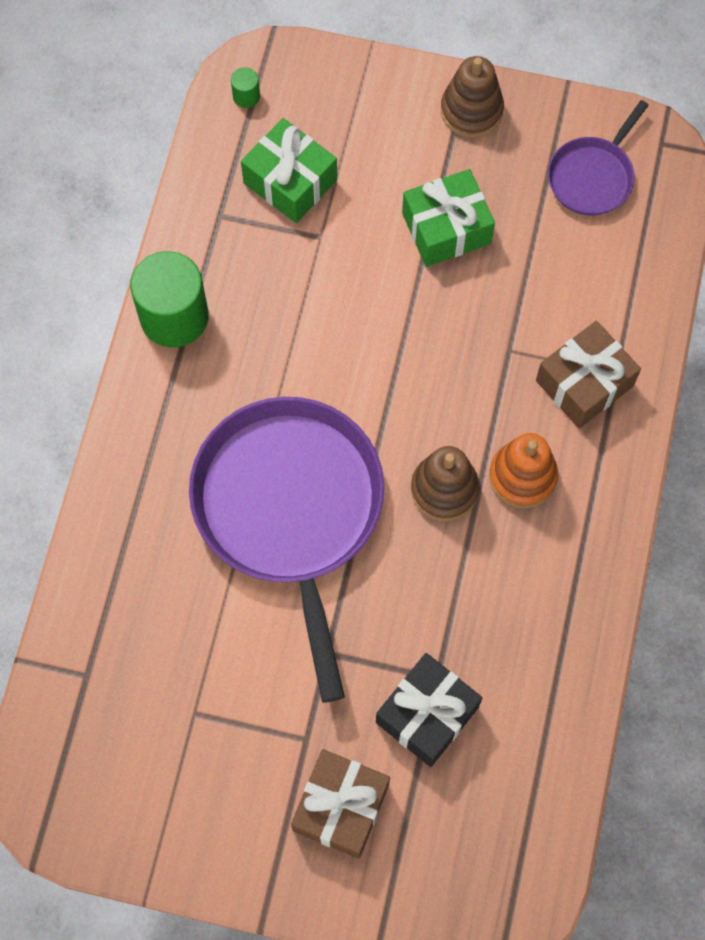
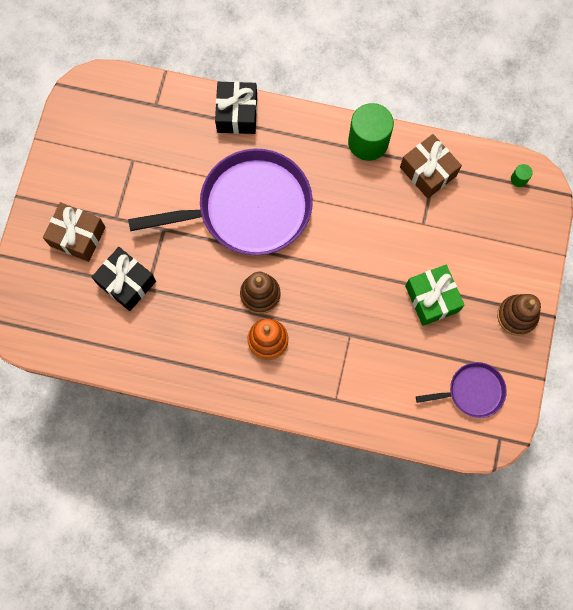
camera: 90 degrees right, 5 degrees up
(111, 531) = (237, 114): none -> black gift
(290, 181) = (460, 206): green gift -> none
(584, 383) = (328, 379): brown gift -> brown gift (428, 171)
(592, 177) = (472, 391): purple pan -> purple pan turned 135 degrees clockwise

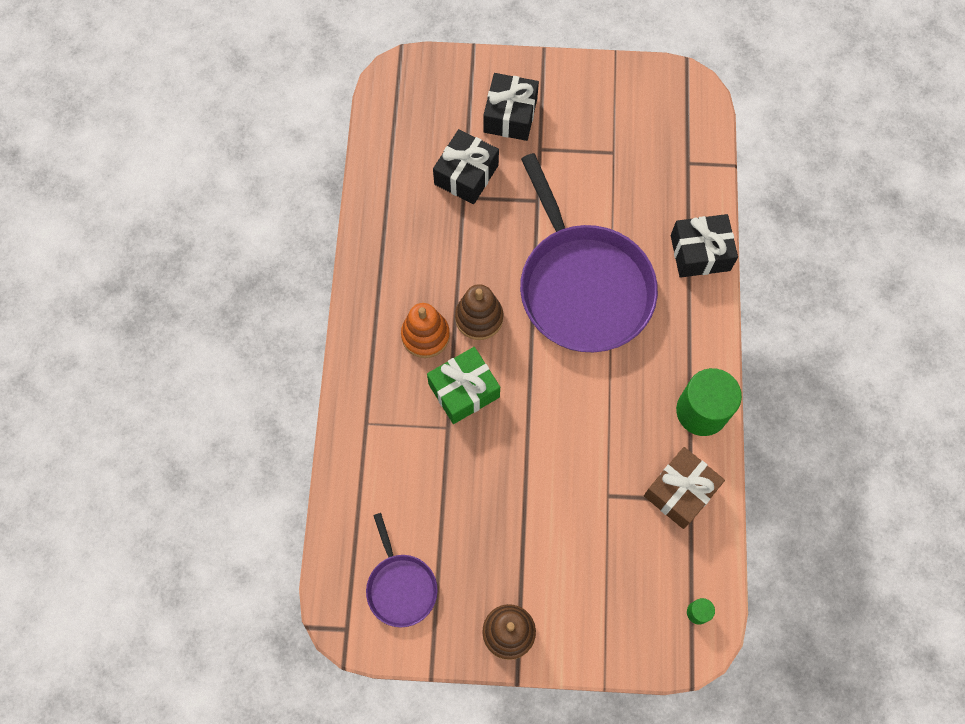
camera: 80 degrees right, 5 degrees down
(77, 236) = (510, 115): brown gift -> black gift
(432, 298) = (511, 520): green gift -> green gift (464, 390)

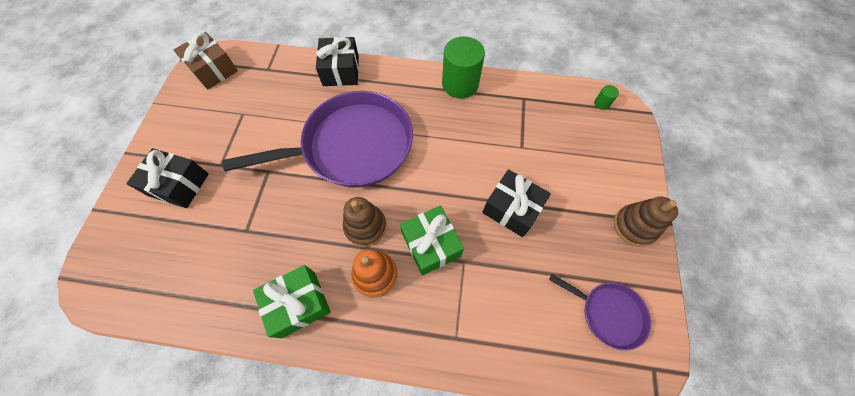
camera: 85 degrees left, 5 degrees down
(390, 266) = (298, 304): none -> green gift
(401, 587) = (608, 313): purple pan -> purple pan turned 45 degrees clockwise
(466, 175) = (224, 226): black gift -> black gift (512, 209)
(680, 491) = (518, 103): brown gift -> brown gift (213, 69)

